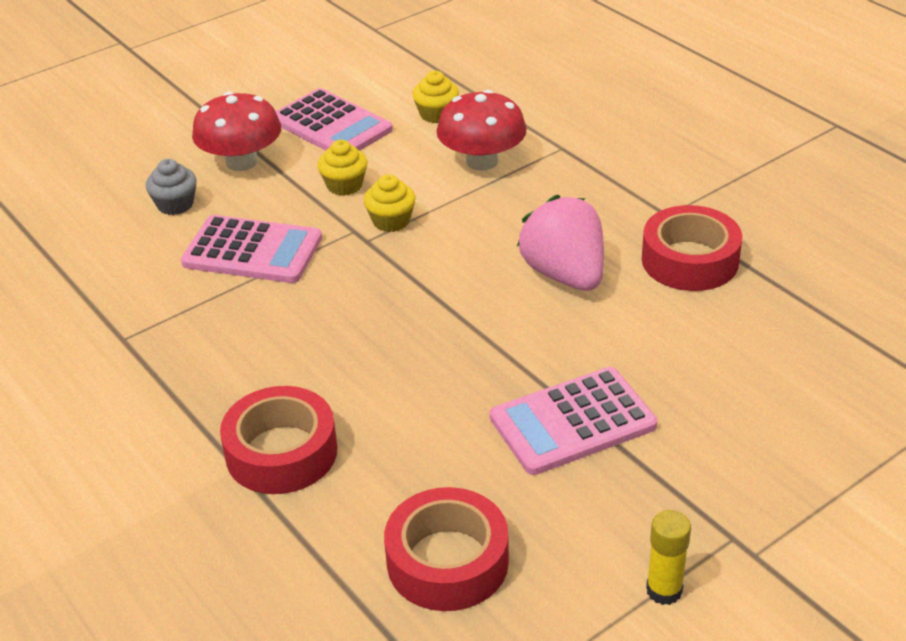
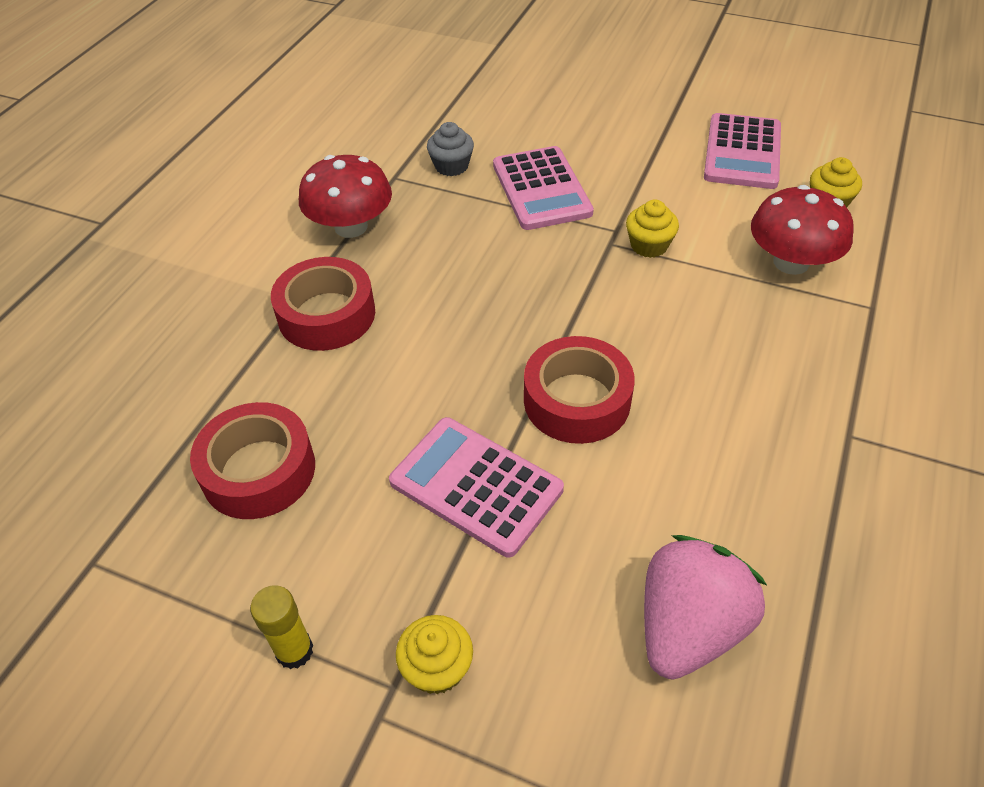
camera: 60 degrees right, 10 degrees up
(175, 204) = (561, 126): grey cupcake -> grey cupcake (451, 166)
(242, 162) = (644, 131): red mushroom -> red mushroom (351, 227)
(344, 185) = (670, 197): yellow cupcake -> yellow cupcake (437, 668)
(564, 275) = (678, 392): pink strawberry -> pink strawberry (689, 627)
(690, 260) = (789, 484): red tape -> red tape (577, 400)

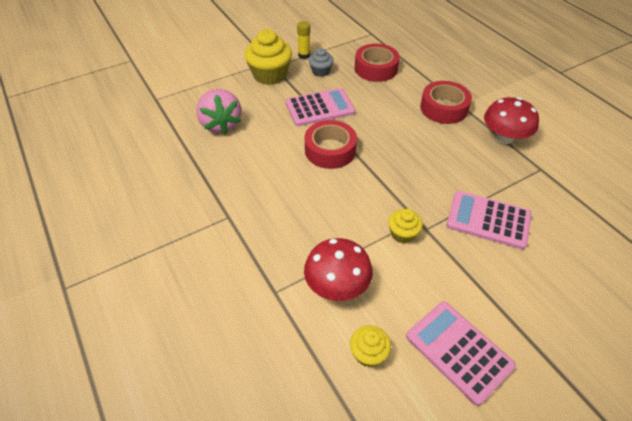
camera: 125 degrees right, 0 degrees up
(437, 668) = (270, 75): yellow cupcake -> yellow cupcake, size x1.87
(451, 166) = (538, 195): grey cupcake -> grey cupcake (321, 71)

